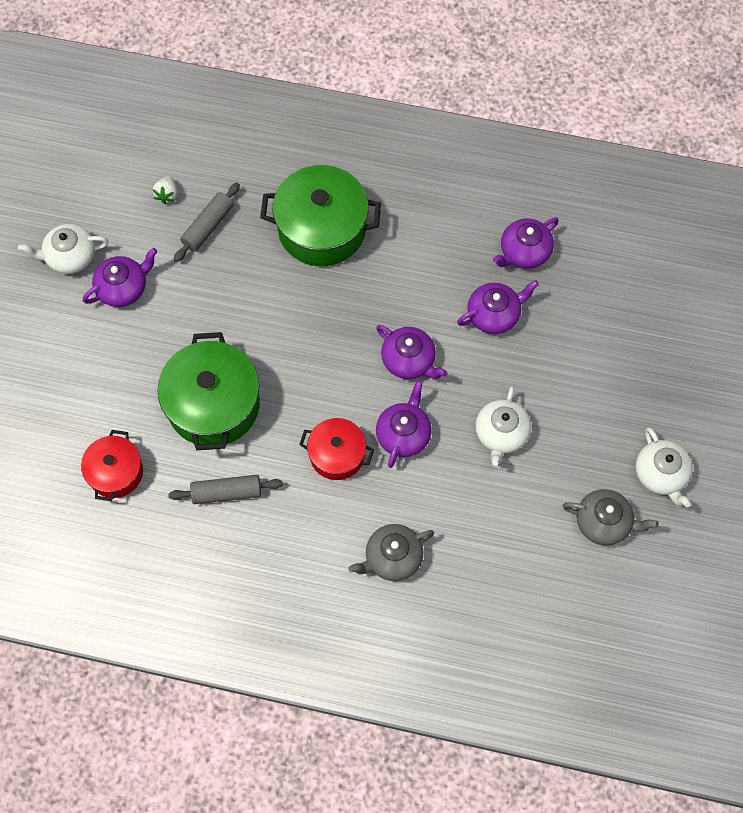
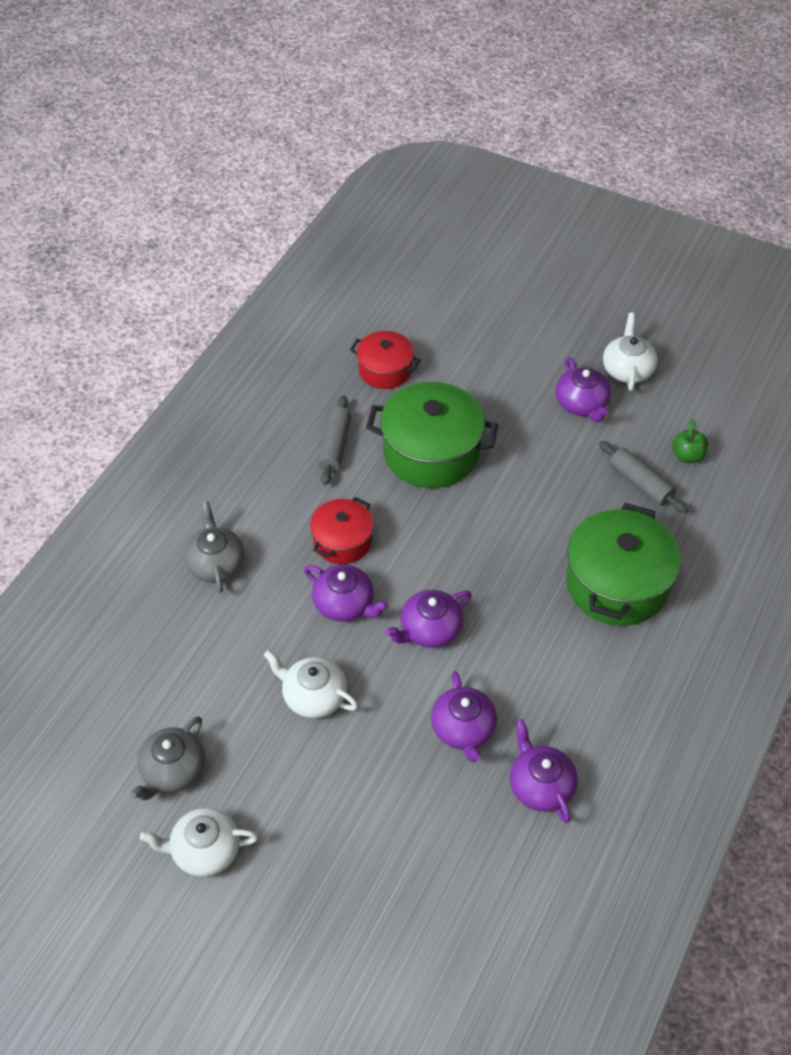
camera: 105 degrees right, 15 degrees down
(167, 195) = (687, 456): white strawberry -> green apple

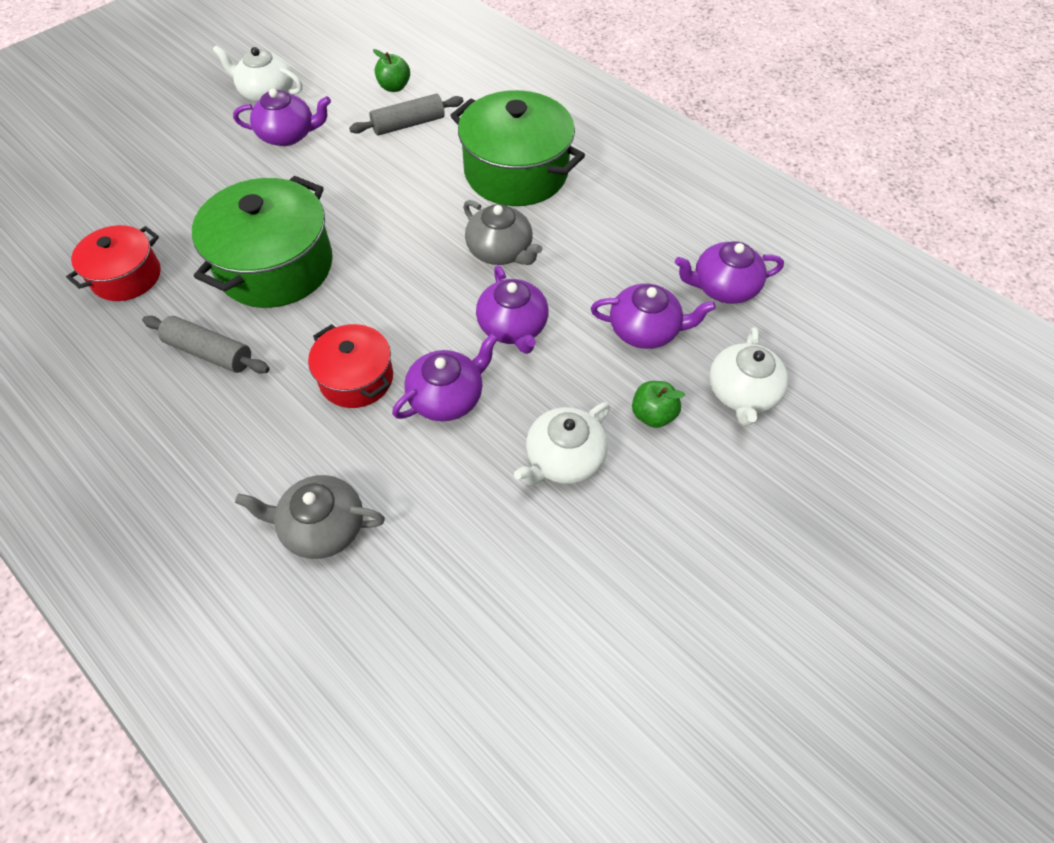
camera: 75 degrees left, 5 degrees up
(172, 770) = (627, 647): grey teapot -> grey teapot (500, 251)
(205, 850) = (750, 628): white teapot -> white teapot (741, 393)
(375, 751) = (652, 415): none -> green apple

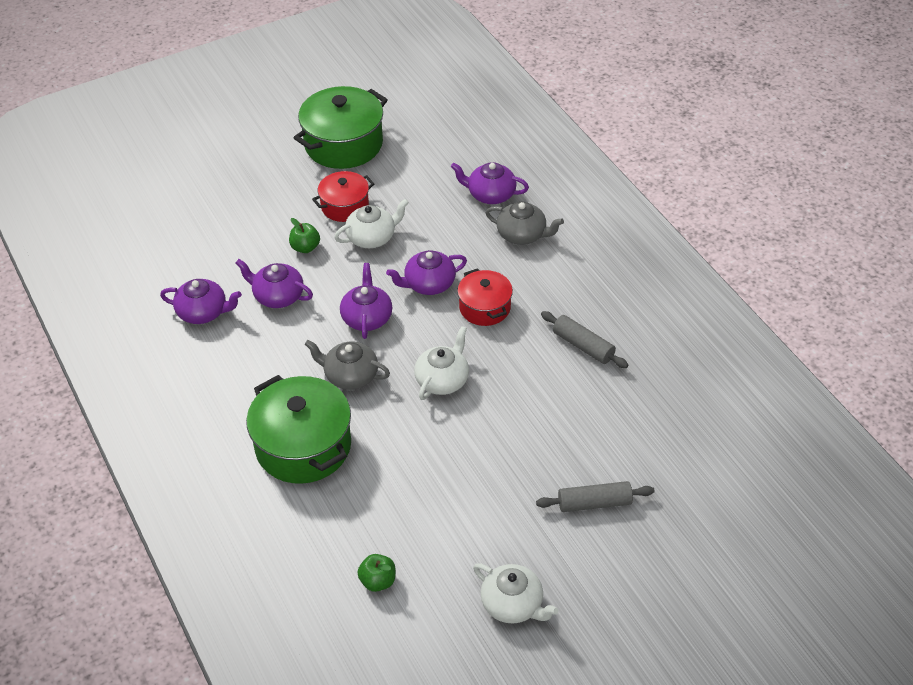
camera: 160 degrees left, 10 degrees down
(126, 276) = (647, 419): red pot -> red pot (345, 206)
(275, 266) = (528, 402): green pot -> green pot (343, 144)
(288, 135) = (499, 539): purple teapot -> purple teapot (490, 194)
(408, 124) = (379, 525): grey rolling pin -> grey rolling pin (594, 503)
(500, 251) = (350, 376): grey teapot -> grey teapot turned 45 degrees counterclockwise
(741, 393) = (242, 247): white teapot -> white teapot (442, 380)

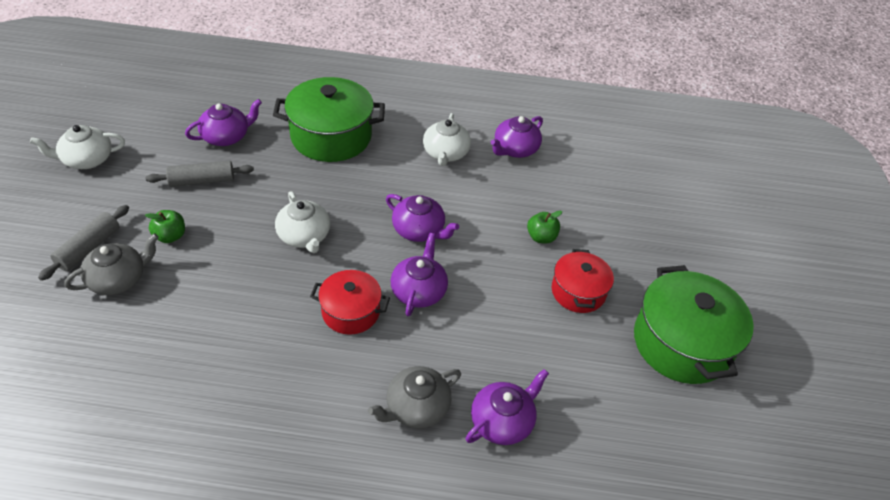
camera: 120 degrees right, 0 degrees up
(278, 296) = (495, 194): purple teapot -> purple teapot (226, 137)
(350, 376) = (368, 189): grey teapot -> grey teapot (118, 279)
(372, 237) = (516, 287): white teapot -> white teapot (445, 153)
(378, 581) = (188, 115): green apple -> green apple (170, 236)
(583, 346) = (230, 352): grey rolling pin -> grey rolling pin (202, 181)

